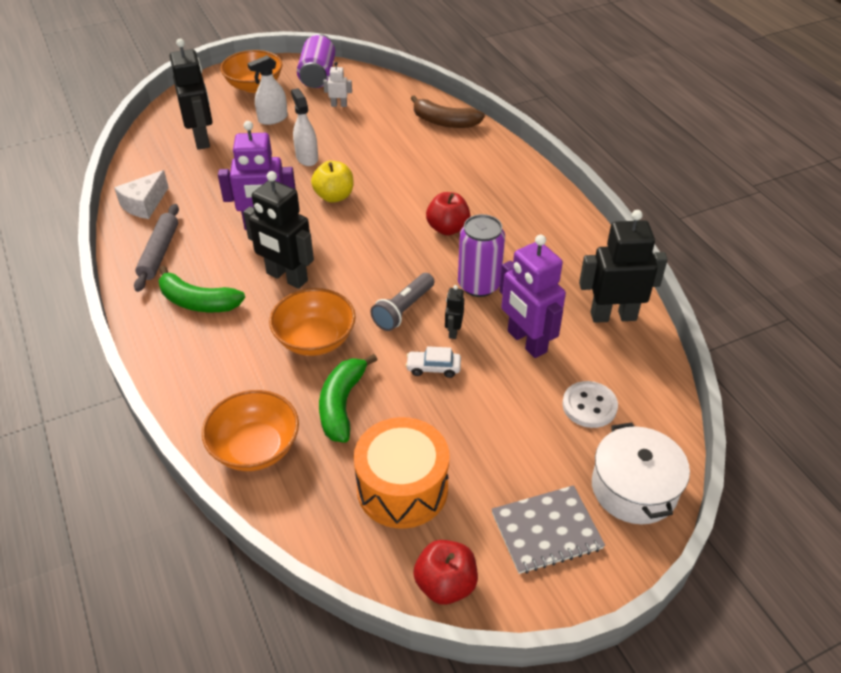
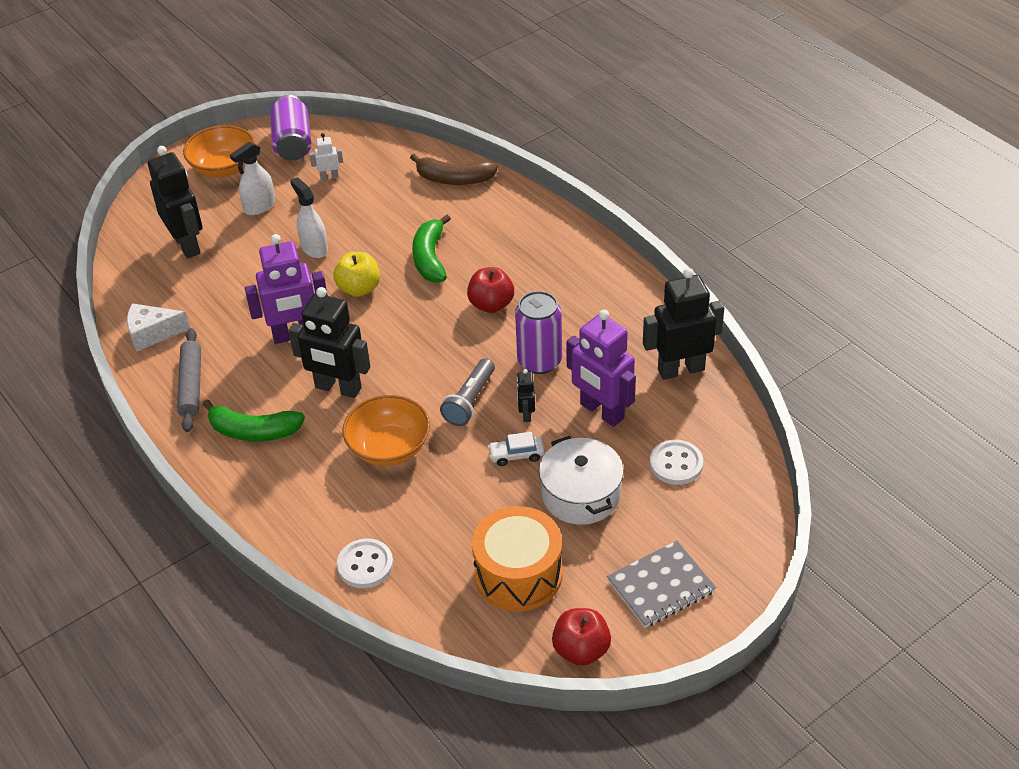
camera: 10 degrees left, 0 degrees up
(144, 204) = (152, 333): white cheese -> white cheese turned 60 degrees clockwise
(255, 448) = (365, 565): orange bowl -> white button
(342, 404) = (436, 508): green banana -> green banana (430, 258)
(634, 488) = (732, 532): white pot -> white pot (581, 494)

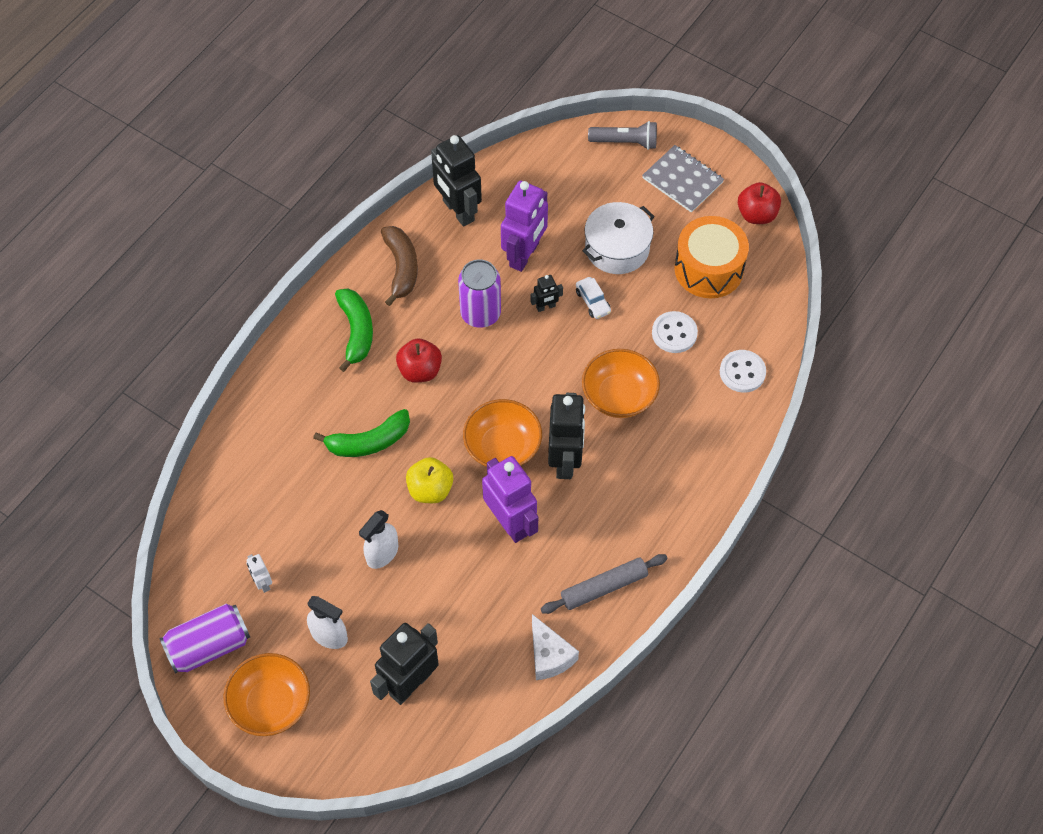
camera: 110 degrees left, 15 degrees up
(253, 431) = (639, 509): green banana -> green banana (356, 331)
(377, 346) = (502, 447): none -> orange bowl
(454, 179) = (240, 458): brown banana -> brown banana (401, 268)
(470, 401) = (545, 352): grey flashlight -> grey flashlight (625, 142)
(676, 464) = (563, 194): white button -> white button (674, 333)

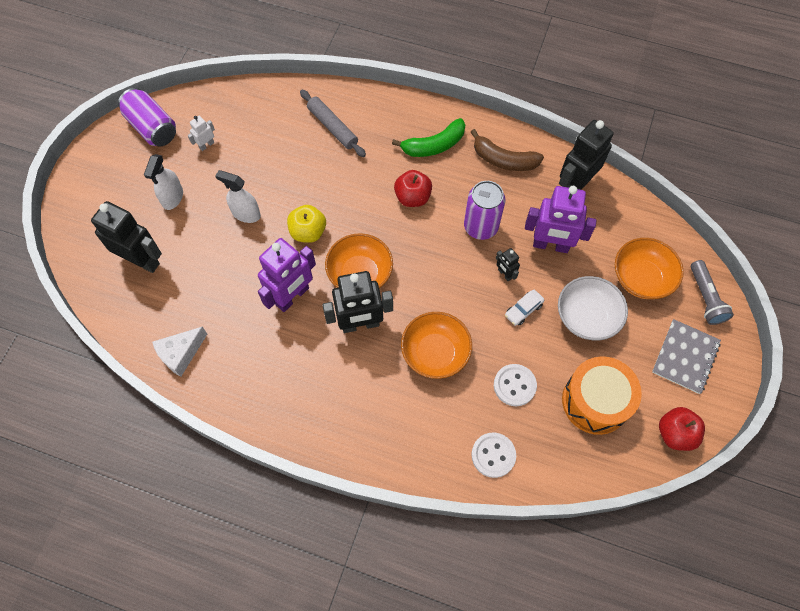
camera: 75 degrees right, 5 degrees up
(271, 704) = (114, 176): orange bowl -> orange bowl (641, 278)
(369, 442) = (339, 180): green banana -> none
(401, 268) = (503, 160): brown banana -> brown banana turned 45 degrees clockwise
(604, 587) = (249, 382): grey rolling pin -> grey rolling pin (333, 127)
(617, 248) = (586, 317): white pot -> white bowl

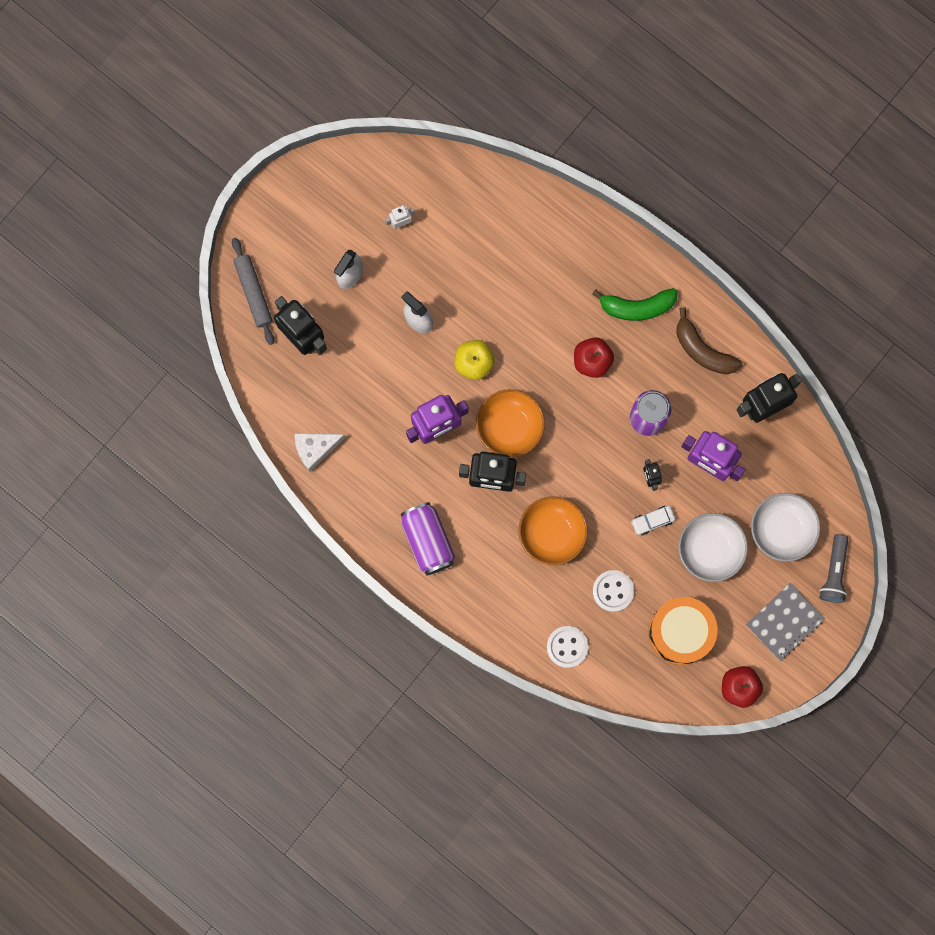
camera: 20 degrees right, 15 degrees up
(152, 127) = (350, 180): purple can -> purple can (427, 541)
(333, 127) = (539, 247): grey rolling pin -> grey rolling pin (253, 292)
(641, 278) = (782, 530): orange bowl -> white bowl

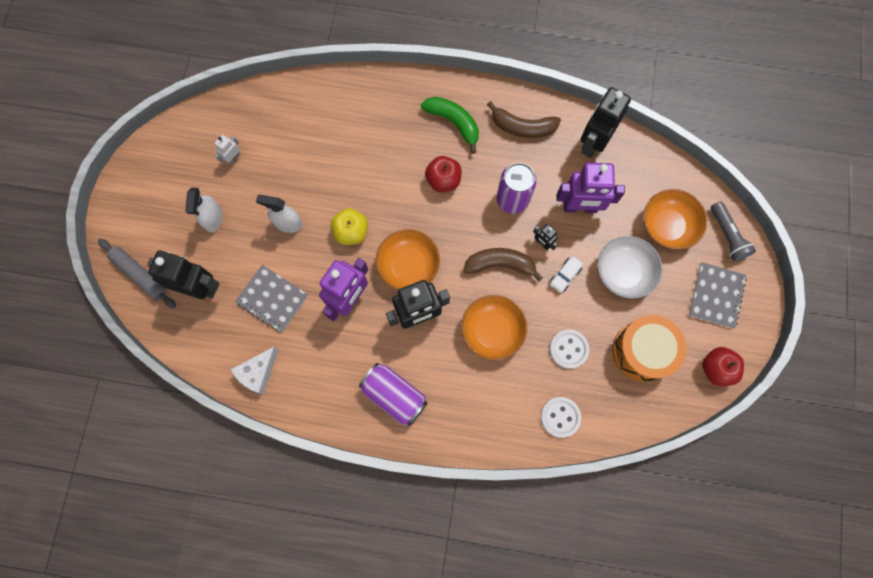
camera: 30 degrees left, 5 degrees down
(364, 386) = (272, 299): none -> grey notebook
(597, 475) = (500, 264): none -> brown banana
(637, 307) = (454, 123): green banana -> green banana turned 105 degrees counterclockwise
(782, 530) = (667, 226): white bowl -> orange bowl

